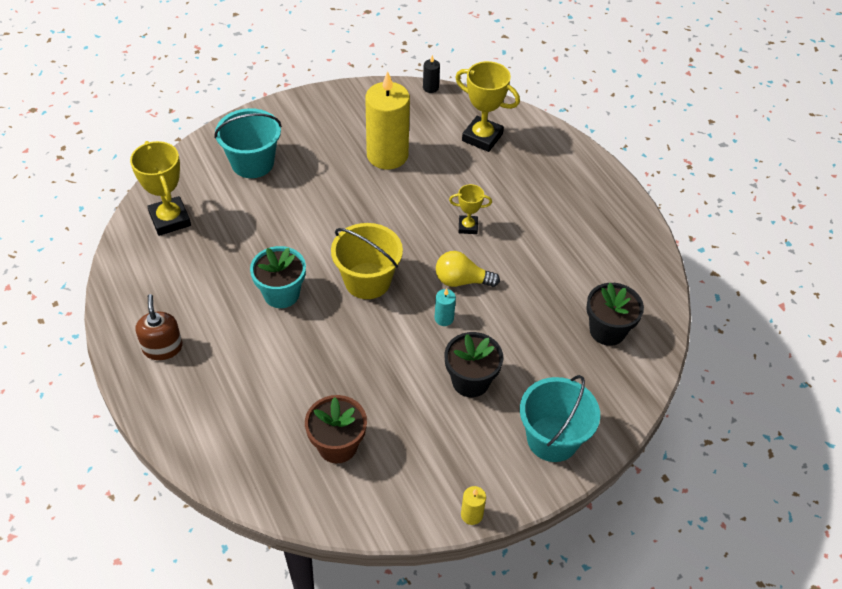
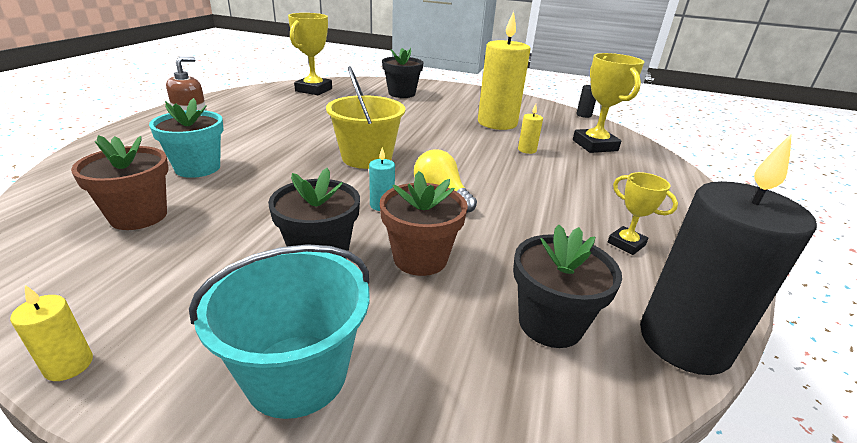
camera: 45 degrees right, 20 degrees down
(252, 163) = (401, 94): turquoise bucket -> black flower pot
(281, 294) = (300, 135): turquoise flower pot -> turquoise flower pot (198, 168)
(449, 181) = (527, 150): none -> yellow candle
(468, 227) = (503, 174): yellow trophy -> yellow trophy (626, 244)
(515, 340) = (420, 258): none -> brown flower pot
(659, 296) = (684, 342): none -> black candle

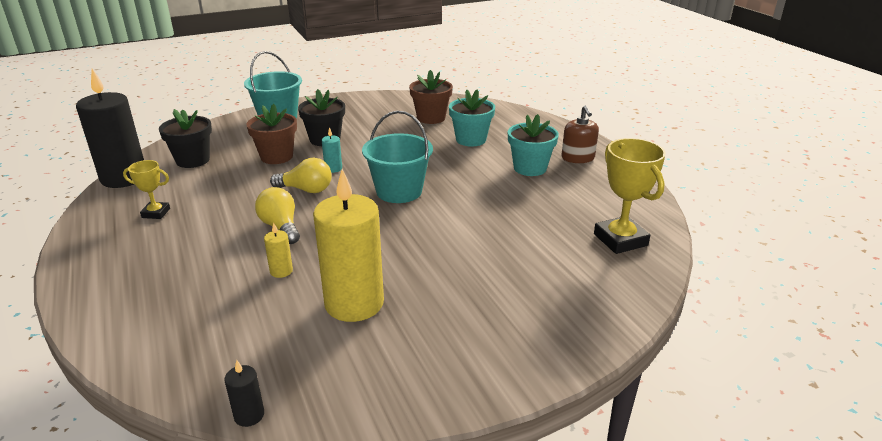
camera: 140 degrees right, 0 degrees up
(69, 365) = (347, 97): yellow candle -> none
(240, 128) = (530, 168): none -> turquoise flower pot
(367, 158) = (399, 191): yellow bucket -> turquoise bucket
(401, 94) = (541, 297): black flower pot -> none
(501, 174) = (281, 227): none -> yellow light bulb
(594, 145) = (206, 325): yellow trophy -> none

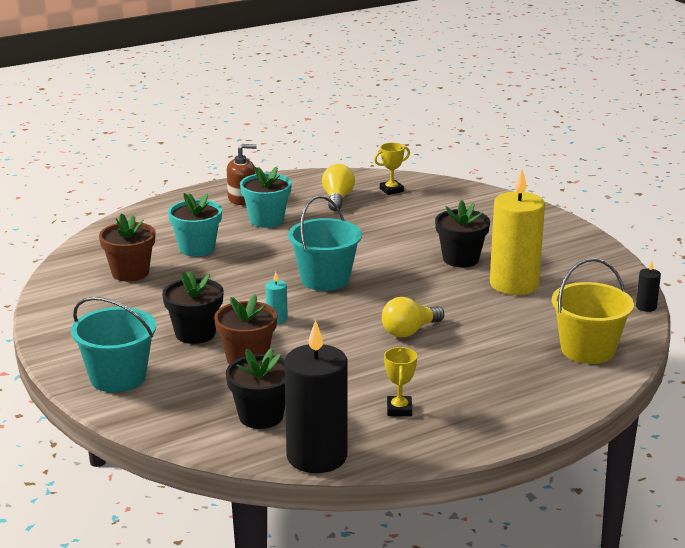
camera: 95 degrees left, 5 degrees down
(176, 338) = (588, 350): none -> yellow bucket
(281, 271) = (482, 320): yellow candle -> none
(306, 190) = (330, 328): yellow light bulb -> yellow light bulb (337, 199)
(428, 271) = (460, 259): none -> black flower pot
(620, 240) = (391, 190): yellow trophy -> yellow trophy, size x0.56

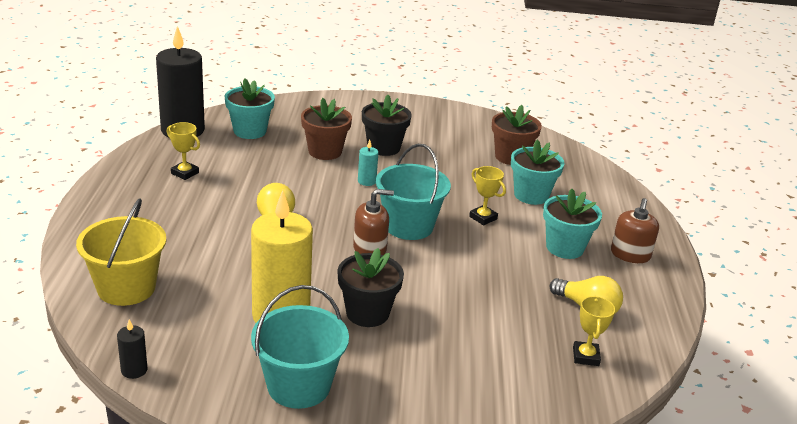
camera: 120 degrees right, 5 degrees up
(118, 377) = (358, 110): turquoise bucket -> turquoise bucket (299, 386)
(261, 416) = (250, 131): black flower pot -> turquoise flower pot
(266, 256) = (483, 218): none -> yellow trophy
(382, 283) = (370, 249): none -> brown soap dispenser

